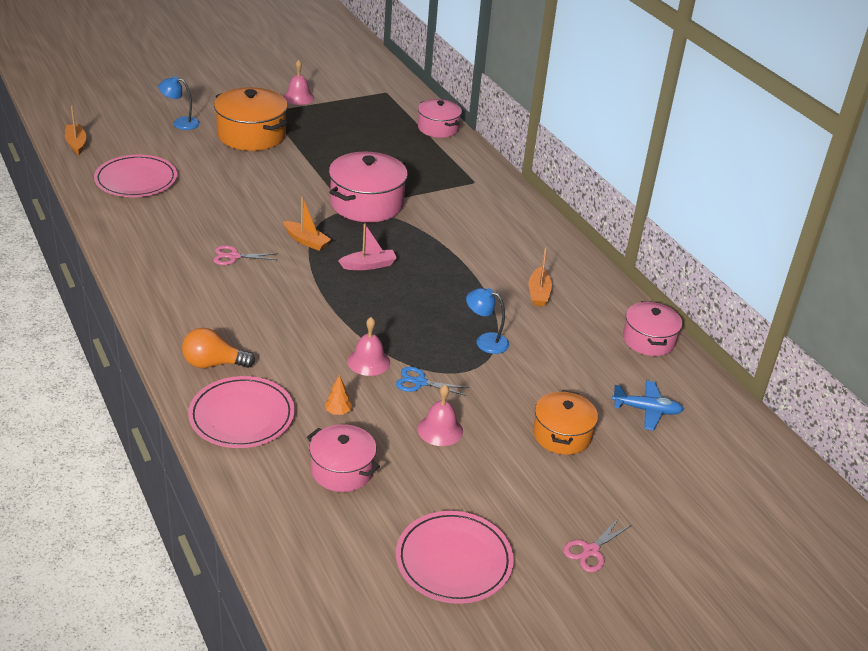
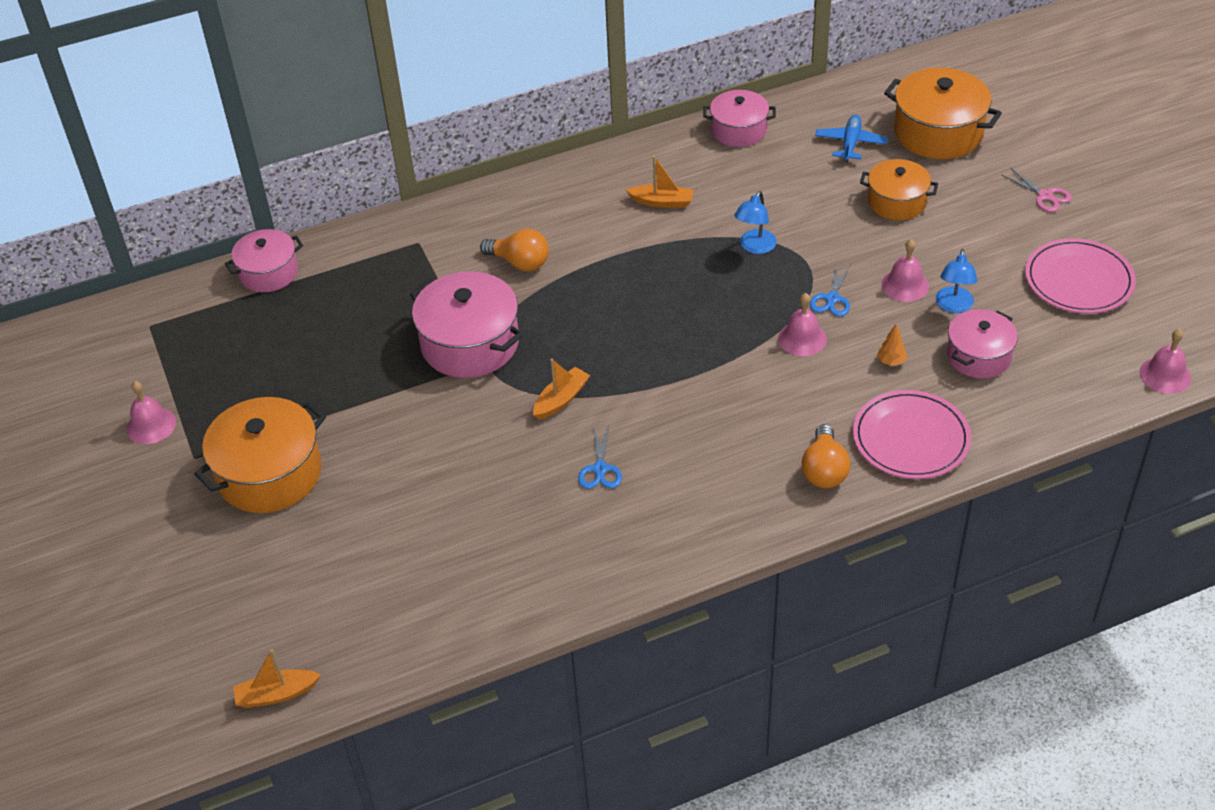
camera: 80 degrees left, 10 degrees up
(136, 180) = (398, 599): pink plate -> none
(180, 123) = (220, 564): blue lamp -> blue lamp (953, 306)
(234, 256) = (600, 469): pink scissors -> blue scissors
(307, 612) = (1165, 375): none -> pink bell
(368, 265) = (614, 340): pink boat -> none
(456, 224) = (520, 262): none -> orange light bulb
(681, 475) = (938, 132): none -> orange pot

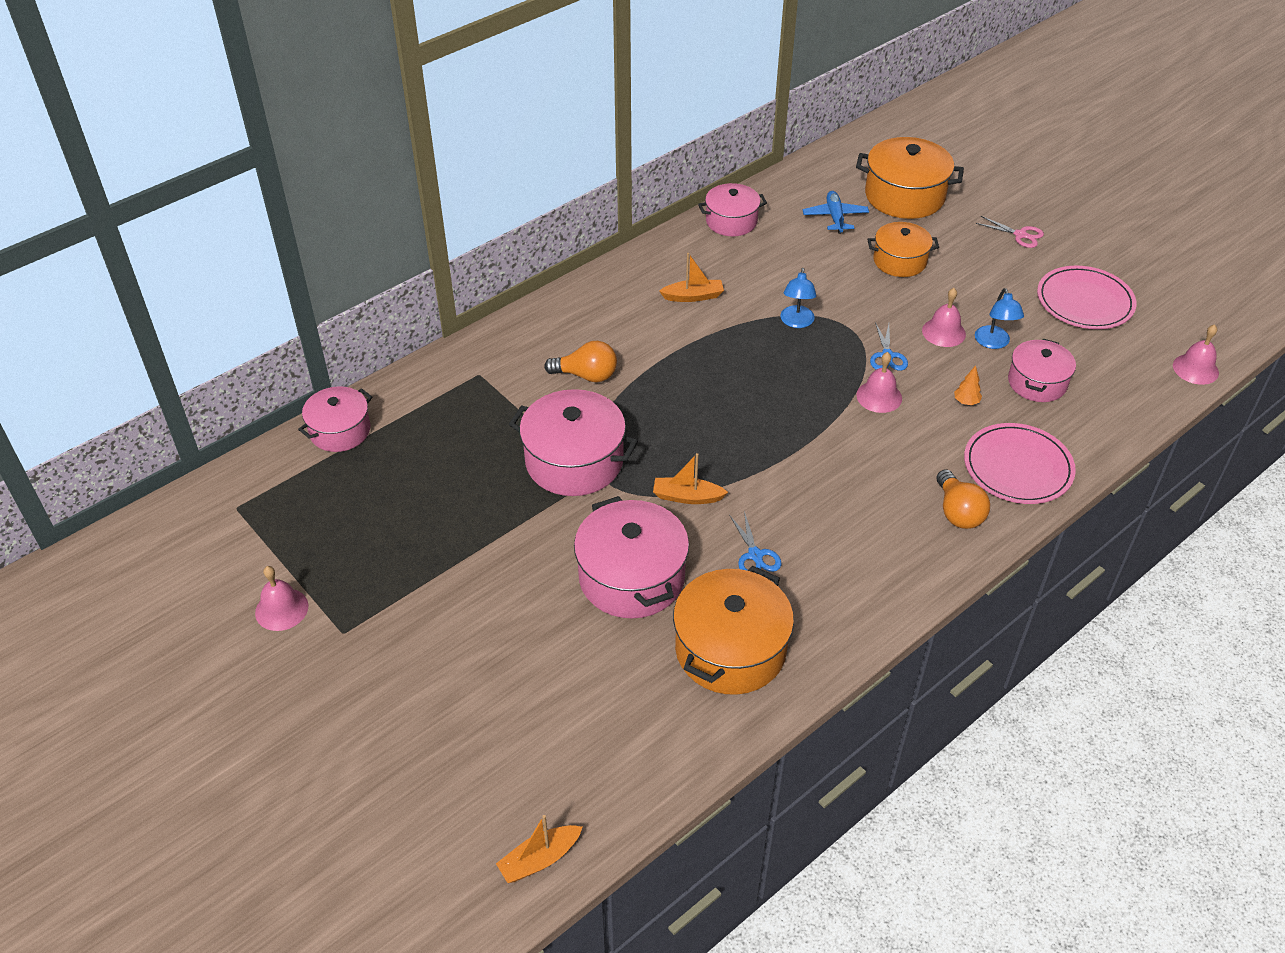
camera: 20 degrees left, 0 degrees up
(269, 474) = (430, 631): orange pot -> orange pot (730, 649)
(473, 464) = (631, 577): none -> pink pot
(561, 399) = (687, 497): orange boat -> orange boat turned 105 degrees counterclockwise

